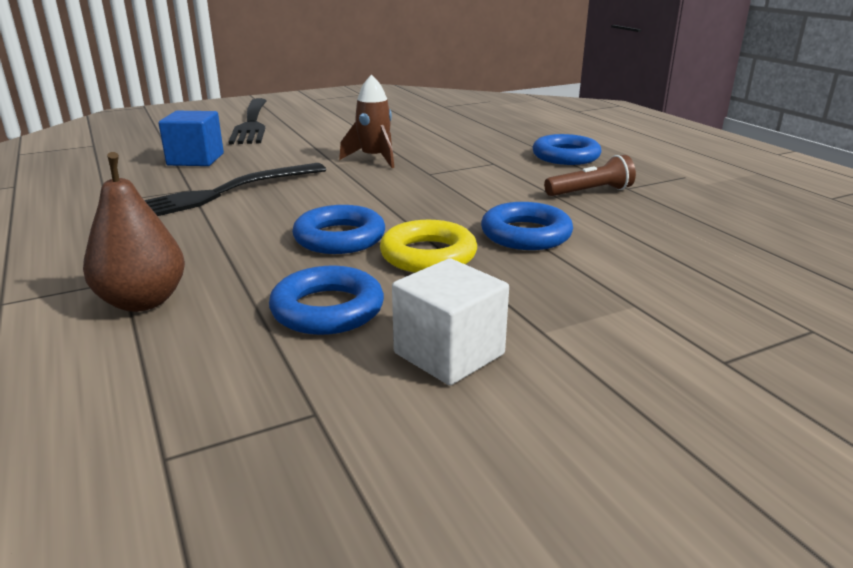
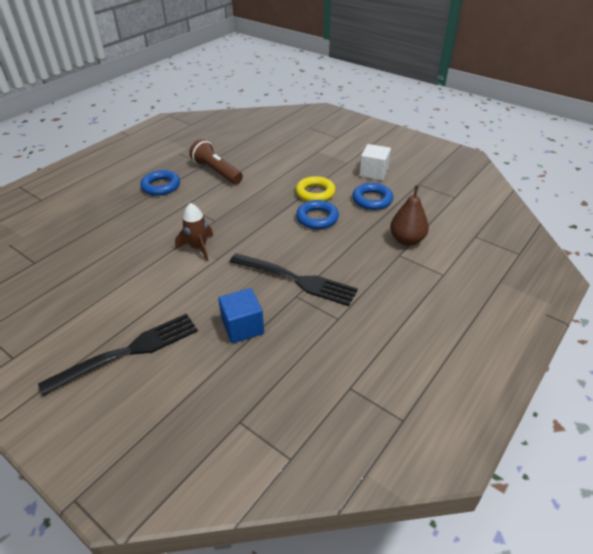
camera: 115 degrees left, 15 degrees up
(526, 234) = (278, 177): blue ring -> none
(590, 192) = (216, 171): brown flashlight -> brown flashlight, size x1.50

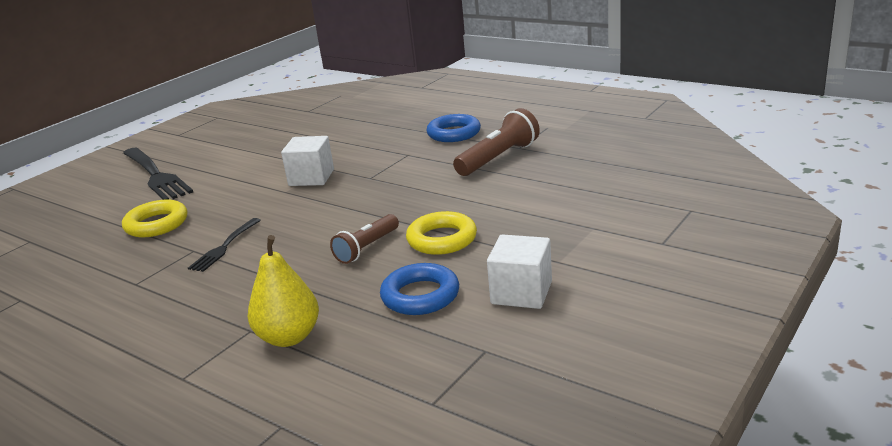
camera: 90 degrees right, 15 degrees down
(198, 248) = (311, 178): brown rocket -> white cube
(242, 327) = (156, 224): blue cube -> yellow ring
(296, 280) = (224, 247): black fork -> black fork, size x0.54
(317, 218) = (367, 248): blue ring -> brown flashlight
(407, 240) = (289, 337): brown pear -> yellow pear

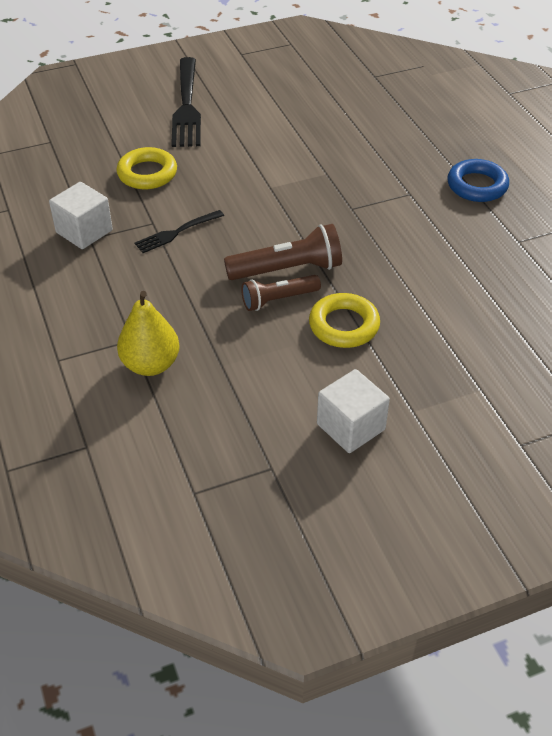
camera: 30 degrees right, 20 degrees up
(311, 178) = (304, 180): white cube -> white cube (84, 231)
(420, 296) = (273, 380): blue ring -> none
(498, 158) = (485, 246): brown flashlight -> brown flashlight (287, 269)

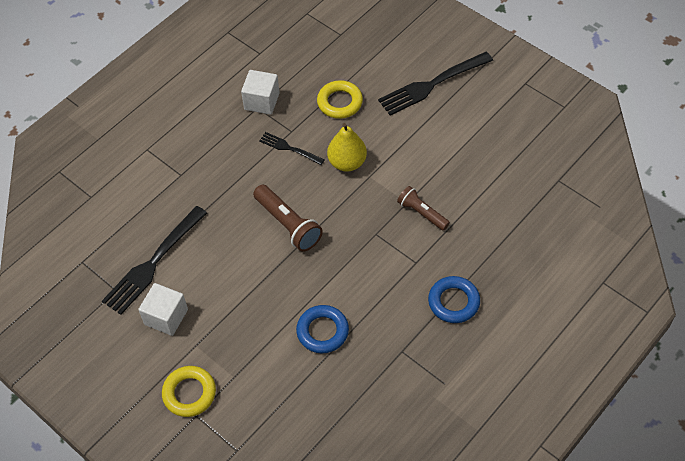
camera: 65 degrees right, 10 degrees up
(150, 364) = (165, 194): yellow pear -> yellow pear (347, 162)
(254, 412) = (153, 263): none -> black fork
(278, 299) = (256, 232): brown flashlight -> brown flashlight (422, 213)
(344, 325) = (252, 278): yellow ring -> yellow ring (189, 393)
(458, 291) = (322, 331): none -> blue ring

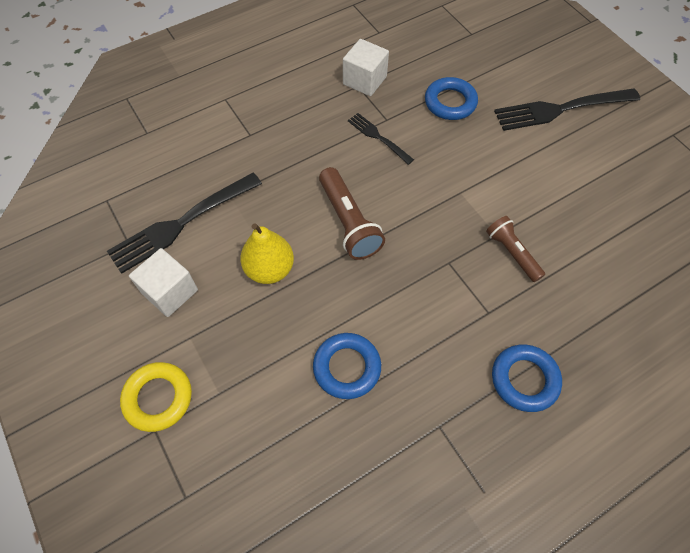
camera: 15 degrees right, 5 degrees up
(340, 102) = (450, 102): yellow ring -> blue ring
(347, 162) = (439, 170): yellow pear -> yellow pear (269, 269)

